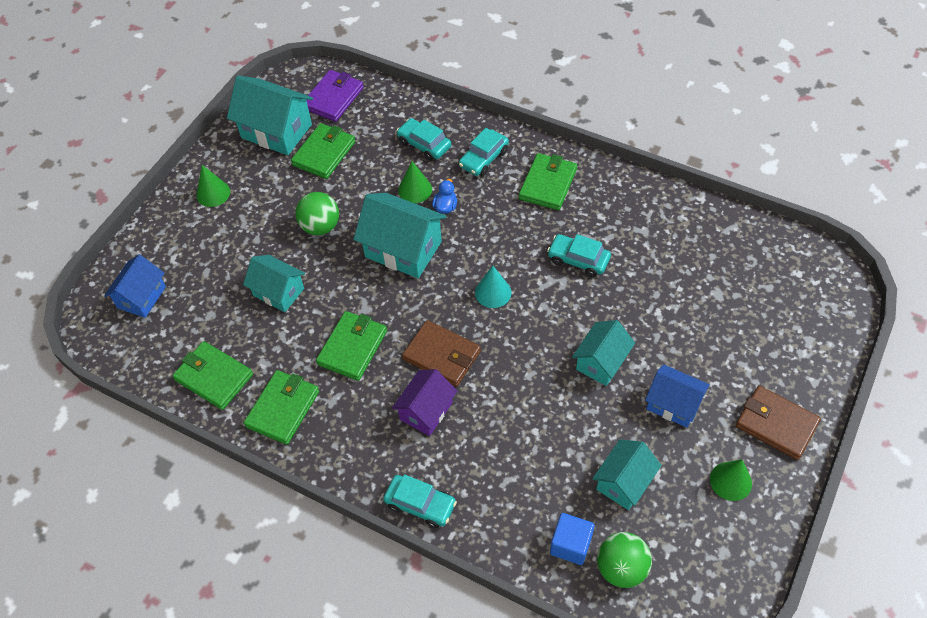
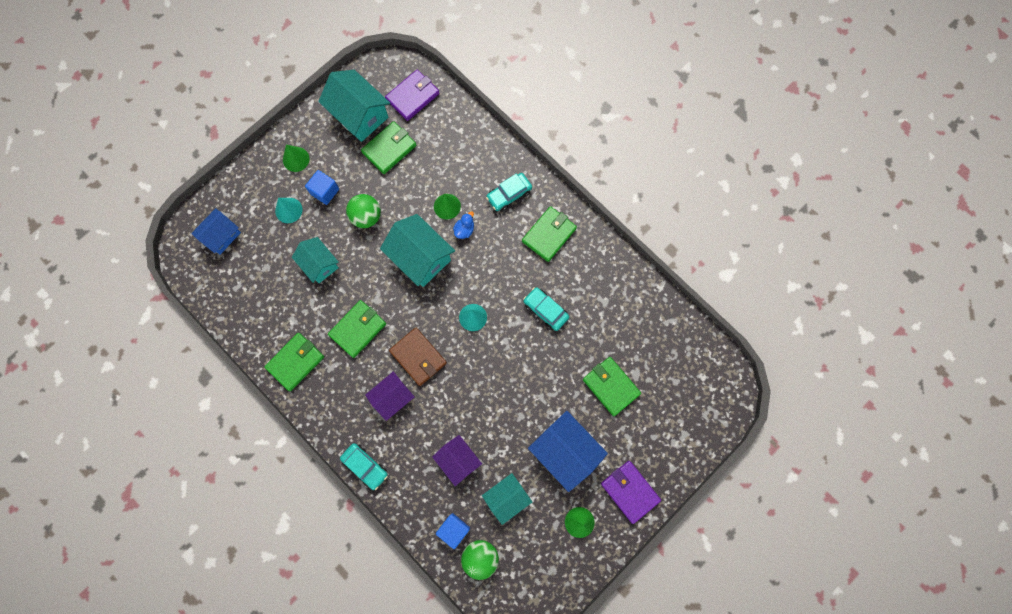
camera: 15 degrees right, 20 degrees up
(214, 377) = (255, 320): green wallet -> green wallet (611, 386)
(220, 246) = (288, 210): none -> turquoise cone
(260, 215) = (325, 191): none -> blue cube
(424, 144) = (468, 166): turquoise car -> none
(541, 458) = (458, 460): none -> purple house
(601, 362) = (528, 401): turquoise house -> none
(673, 404) = (565, 451): blue house -> blue house, size x1.56
(776, 424) = (630, 491): brown wallet -> purple wallet

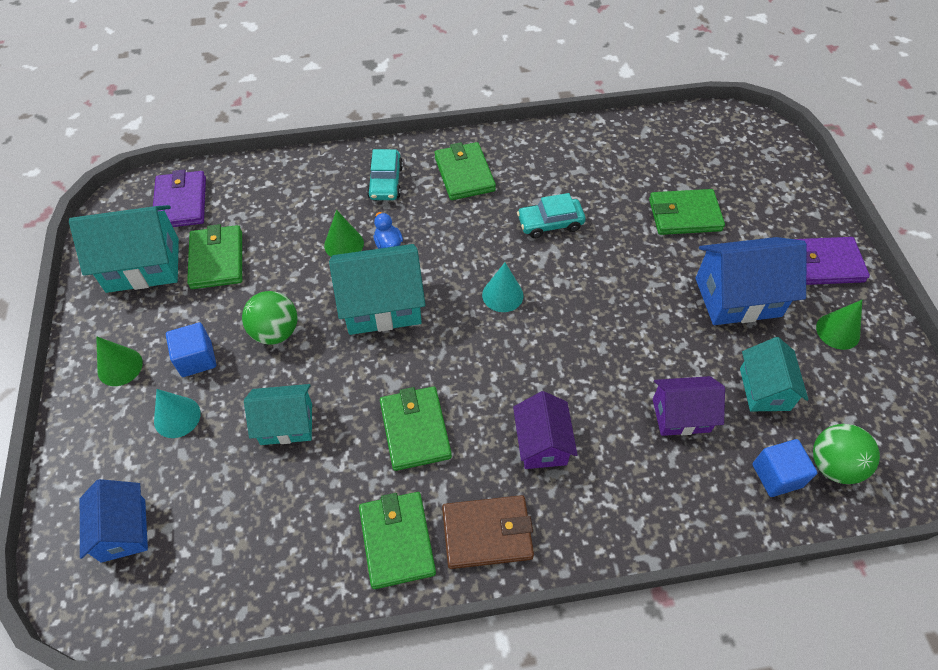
camera: 55 degrees left, 20 degrees down
(365, 466) = (619, 537): turquoise car -> none
(418, 357) = (508, 381): brown wallet -> brown wallet (487, 533)

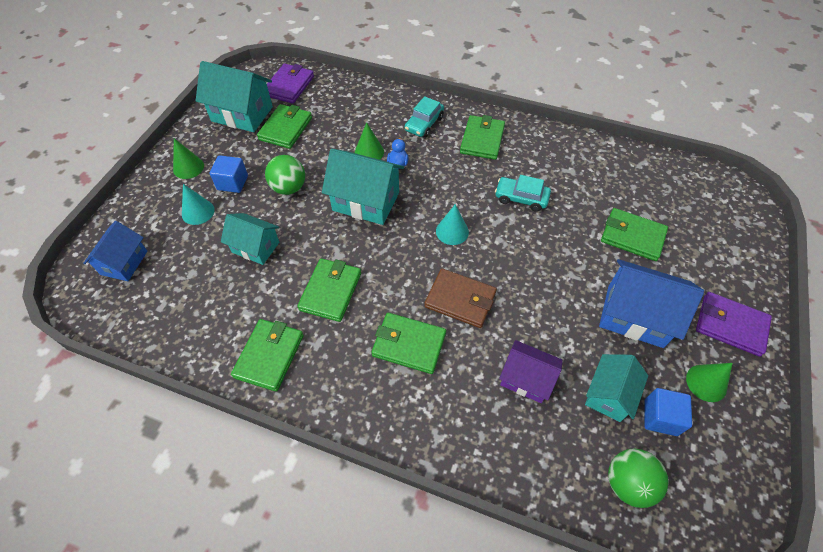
camera: 30 degrees right, 0 degrees up
(487, 533) = (329, 384): brown wallet -> brown wallet (460, 300)
(542, 443) = (409, 344): purple house -> green wallet
(777, 475) = (573, 464): blue cube -> blue cube (660, 417)

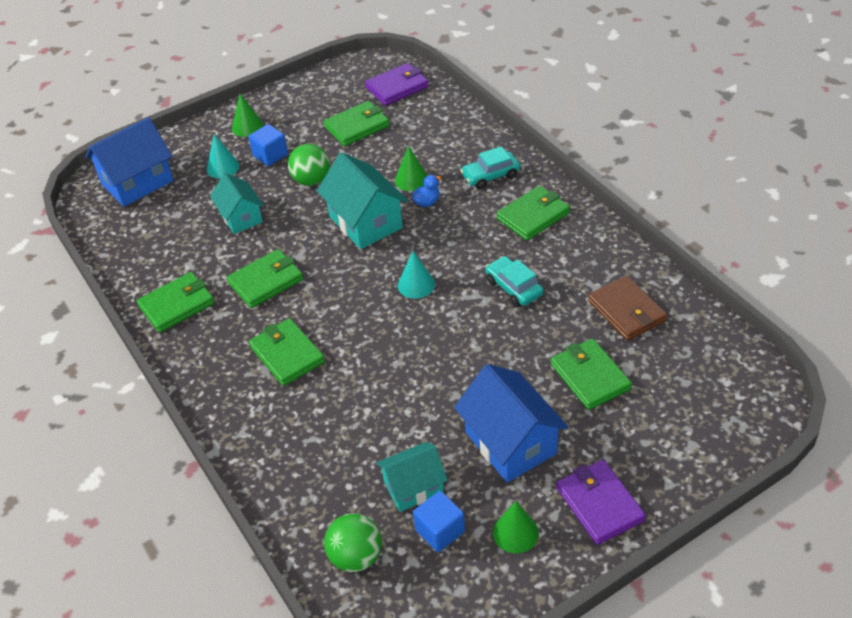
camera: 40 degrees right, 10 degrees down
(124, 263) = (137, 182): blue house -> blue house, size x1.56
(242, 114) = (332, 97): turquoise house -> none
(460, 300) = (364, 344): brown wallet -> brown wallet (626, 311)
(526, 379) = (355, 434): purple house -> none

